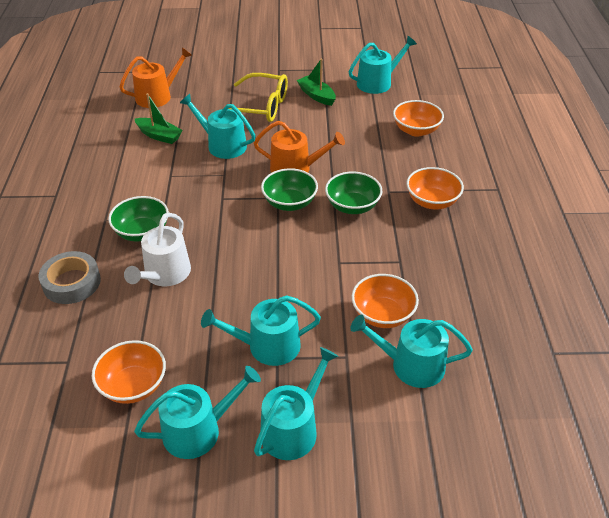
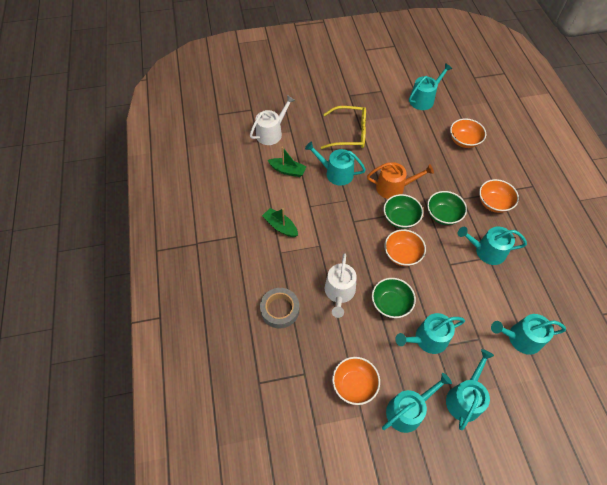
camera: 10 degrees left, 15 degrees up
(142, 232) = (310, 259): green bowl -> green bowl (391, 304)
(157, 96) = (271, 133): orange watering can -> white watering can
(316, 96) = (385, 117): green boat -> green boat (280, 226)
(383, 315) = (491, 302): orange bowl -> orange bowl (402, 254)
(399, 254) = (486, 251): none -> turquoise watering can

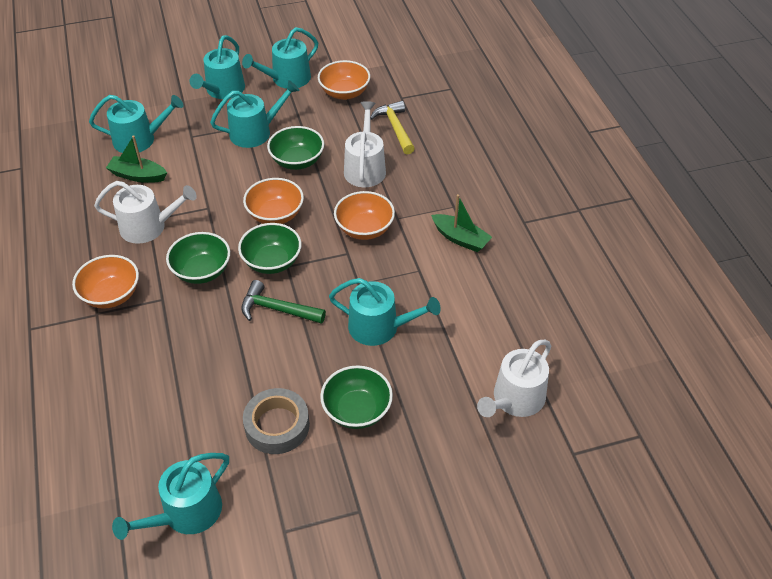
camera: 175 degrees right, 10 degrees down
(280, 310) = (440, 147): grey tape -> grey tape (277, 425)
(287, 170) = (467, 326): green boat -> green boat (138, 175)
(313, 334) = (395, 128): none -> yellow hammer
(349, 133) = (357, 410): yellow glasses -> green bowl
(394, 187) = (277, 309): orange watering can -> green hammer
(464, 141) = (125, 410): orange bowl -> orange bowl (364, 229)
(486, 251) = (148, 227): turquoise watering can -> white watering can

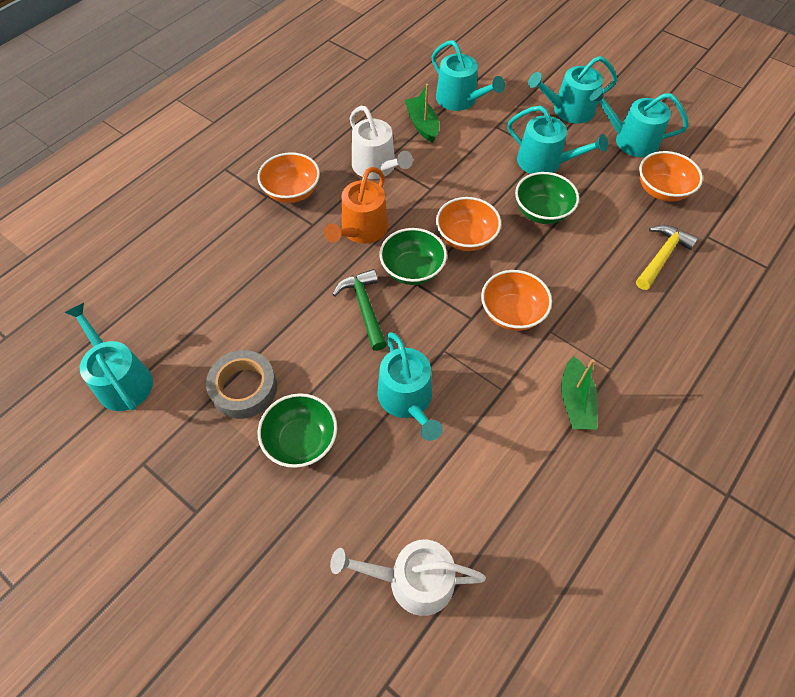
camera: 55 degrees right, 10 degrees up
(186, 513) = (121, 380): turquoise watering can -> turquoise watering can turned 45 degrees clockwise
(202, 271) = (361, 230): green bowl -> orange watering can
(365, 168) = (586, 266): white watering can -> none

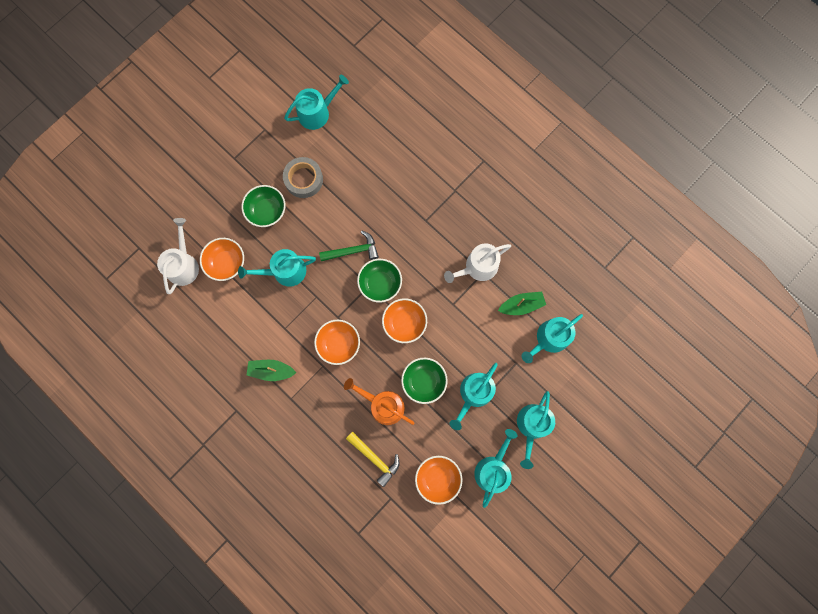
camera: 95 degrees right, 20 degrees up
(292, 192) = (457, 207): orange bowl -> orange bowl (226, 263)
(361, 230) = (417, 253): orange watering can -> orange watering can (383, 405)
(568, 110) = (532, 426): turquoise watering can -> turquoise watering can turned 150 degrees counterclockwise

